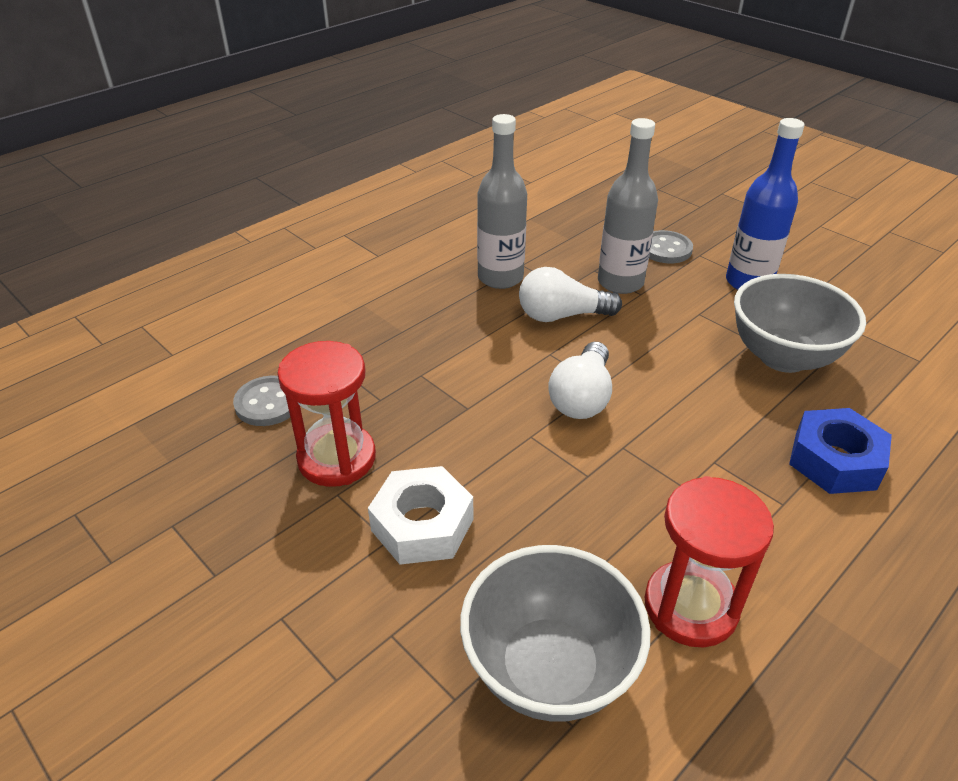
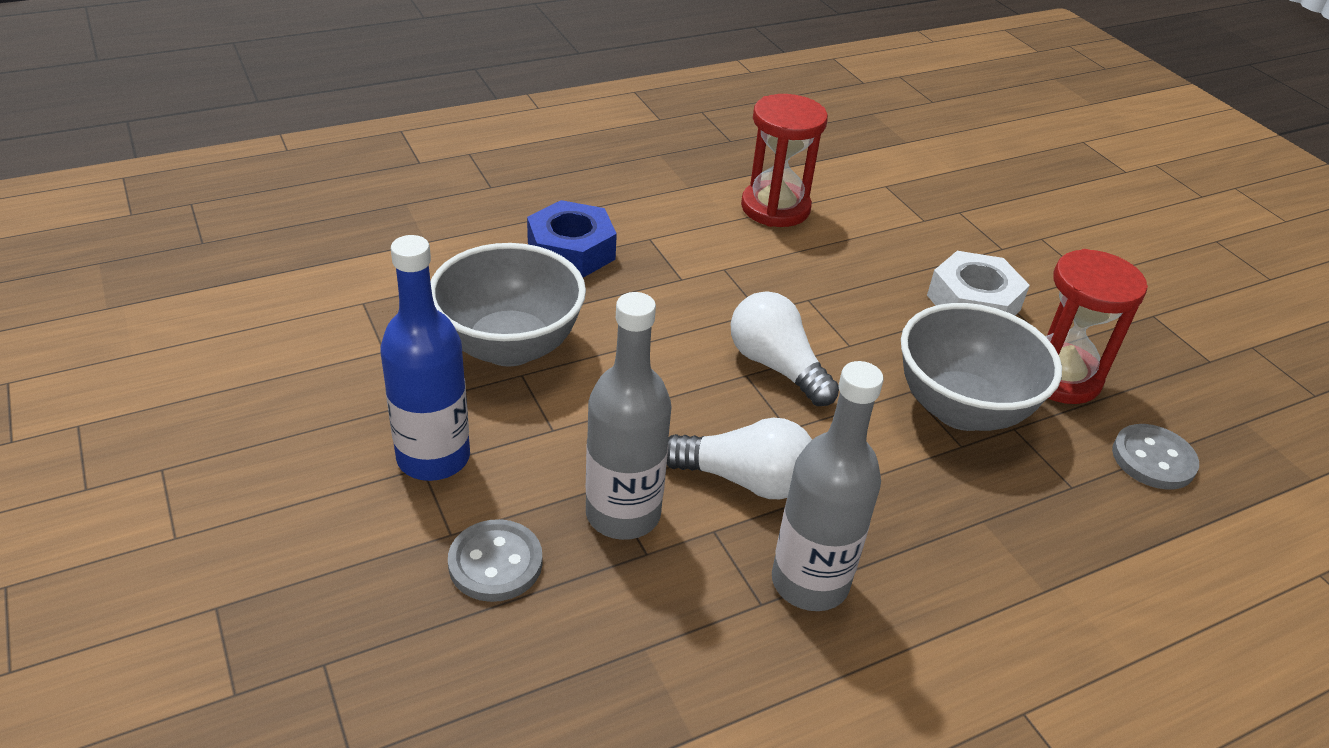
camera: 165 degrees left, 0 degrees up
(549, 669) = (892, 207): grey bowl -> grey bowl (961, 409)
(582, 397) = (776, 366): white light bulb -> white light bulb turned 75 degrees counterclockwise

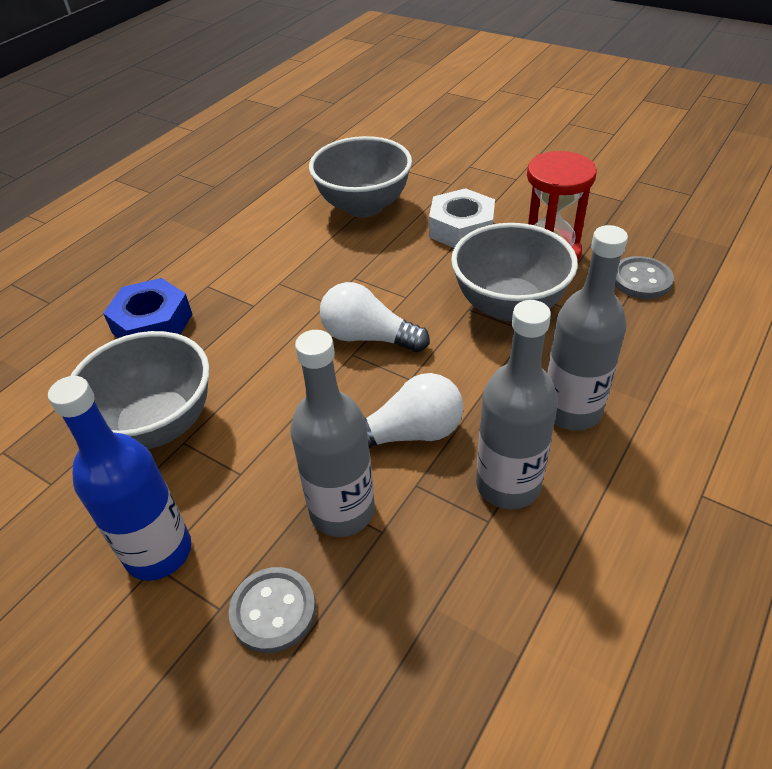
camera: 25 degrees left, 5 degrees up
(775, 208) = (283, 222): red hourglass -> none
(878, 229) = (363, 206): none -> grey bowl
(942, 550) = (571, 410): none -> grey bottle

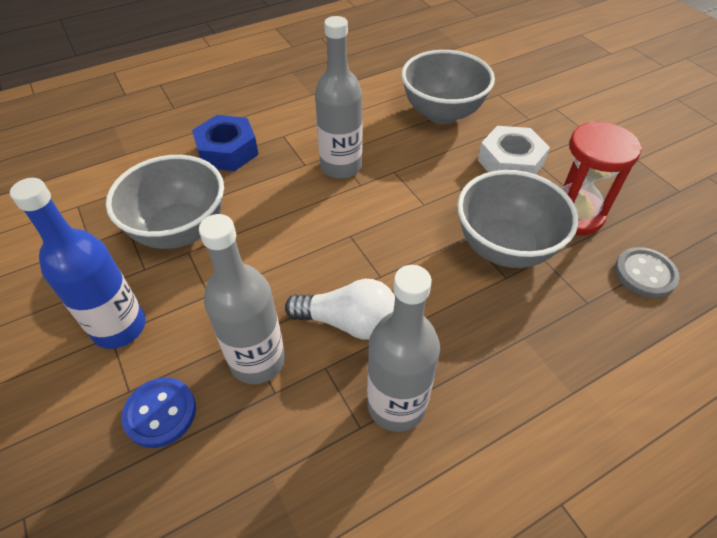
camera: 25 degrees right, 5 degrees up
(273, 611) = (160, 413): grey button -> blue button
(368, 337) = (371, 226): white light bulb -> none
(571, 410) = (495, 366): grey bottle -> grey bottle (341, 167)

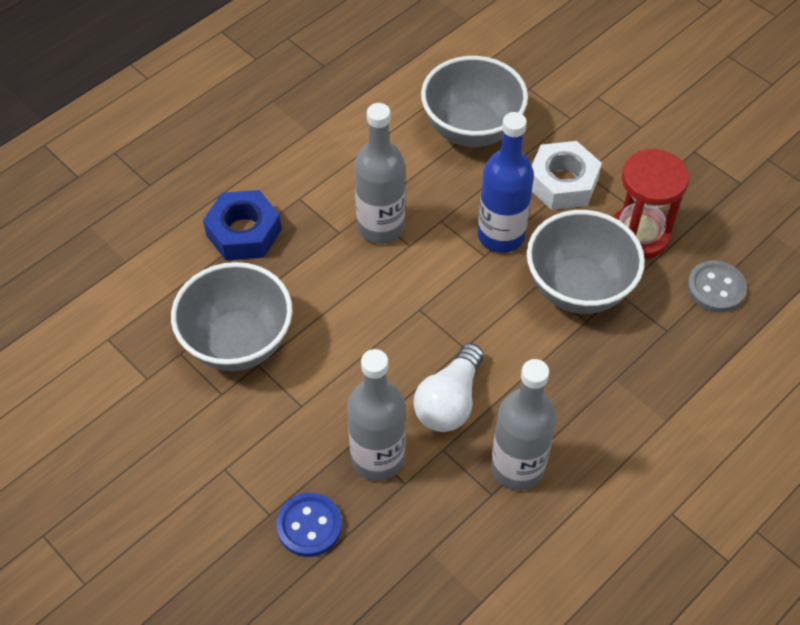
camera: 15 degrees left, 5 degrees up
(119, 327) = (229, 458): blue bottle -> blue bottle (501, 235)
(348, 322) = (449, 401): white light bulb -> white light bulb turned 120 degrees clockwise

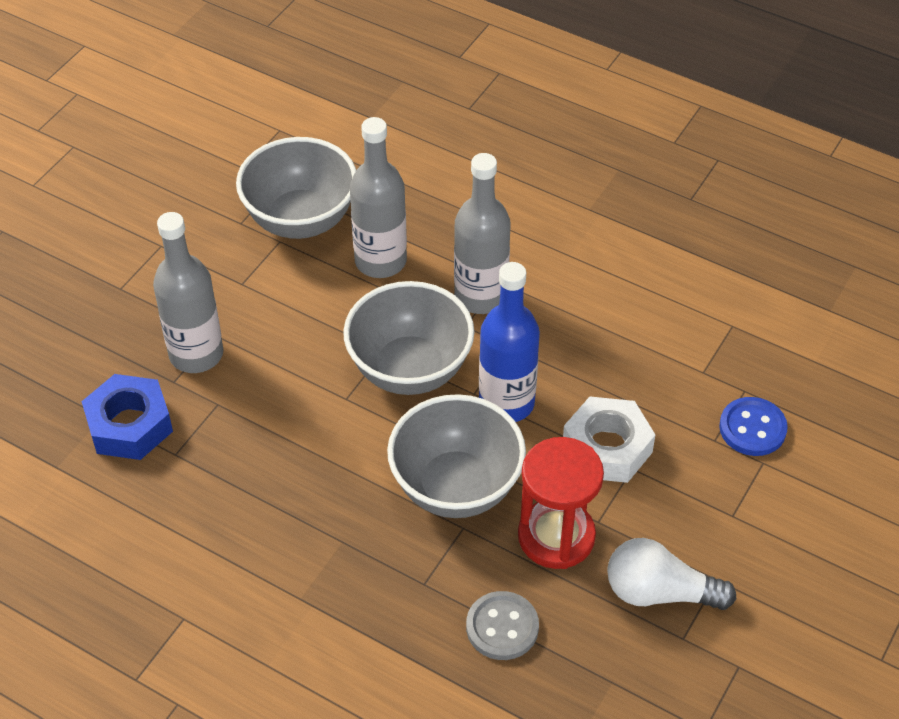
camera: 75 degrees right, 5 degrees down
(244, 232) = (434, 191): blue nut -> blue nut (129, 425)
(309, 526) = (113, 319): blue button -> blue button (752, 428)
(449, 401) = (275, 398): white light bulb -> white light bulb (659, 592)
(471, 129) = (653, 347): grey bowl -> grey bowl (410, 370)
(517, 467) = (210, 470): grey bottle -> grey bottle (380, 261)

